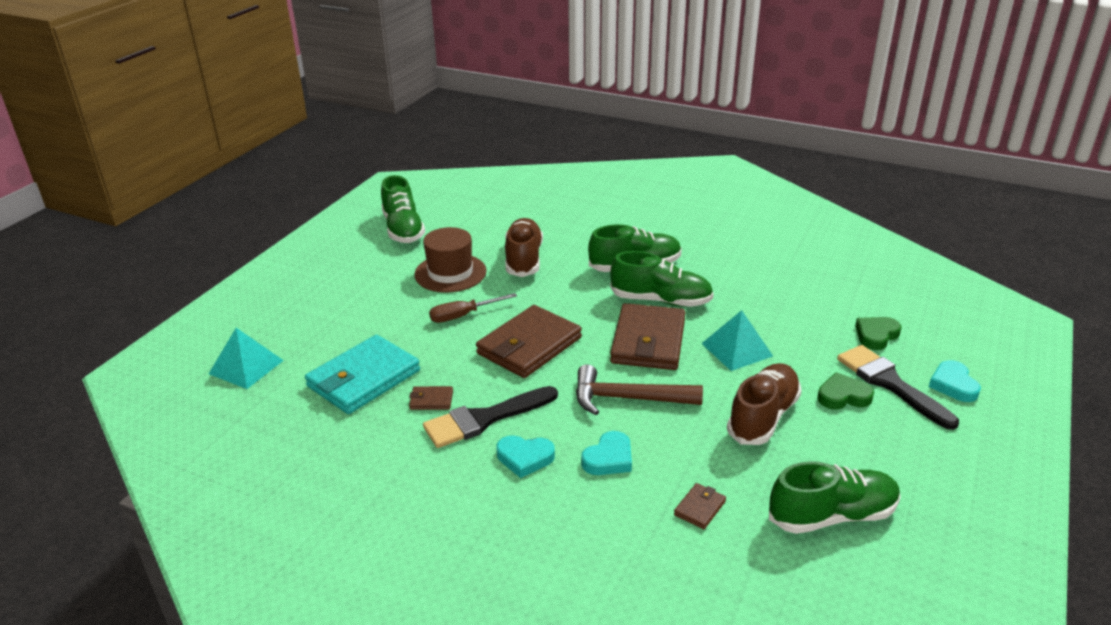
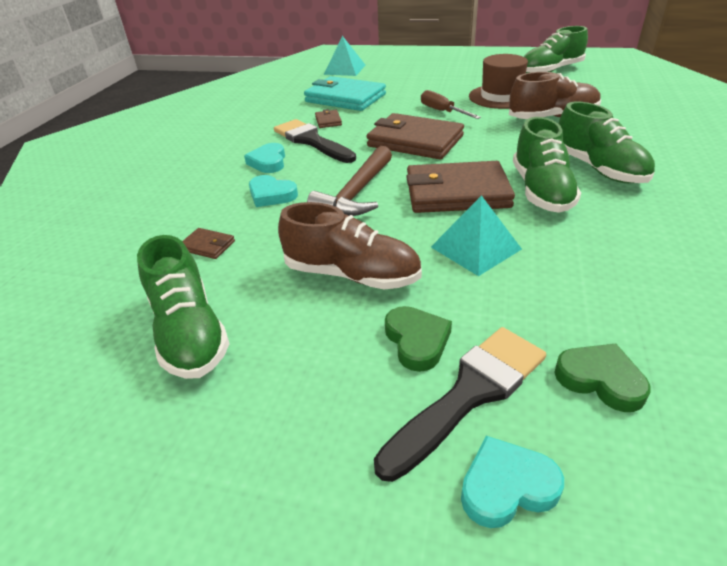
camera: 80 degrees right, 5 degrees up
(627, 399) = (356, 193): brown hammer -> brown hammer turned 150 degrees counterclockwise

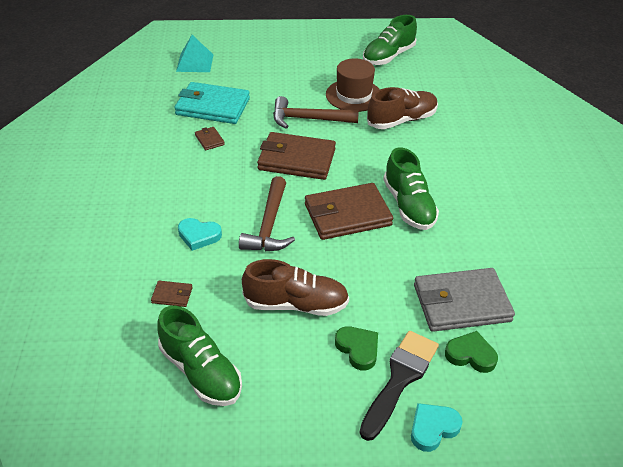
camera: 20 degrees left, 5 degrees up
(268, 162) = (177, 198): turquoise heart -> none
(311, 141) = (205, 168): black brush -> none
(442, 111) = (308, 119): brown screwdriver -> brown hammer
(476, 248) = (375, 267): turquoise pyramid -> none
(596, 306) = (461, 303): none -> grey wallet
(598, 169) = (445, 177): green shoe -> none

